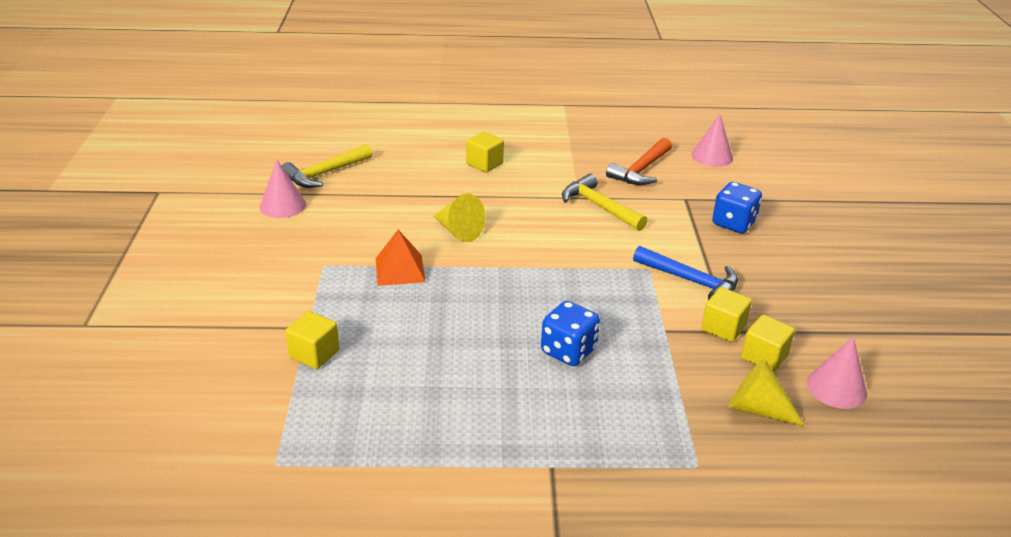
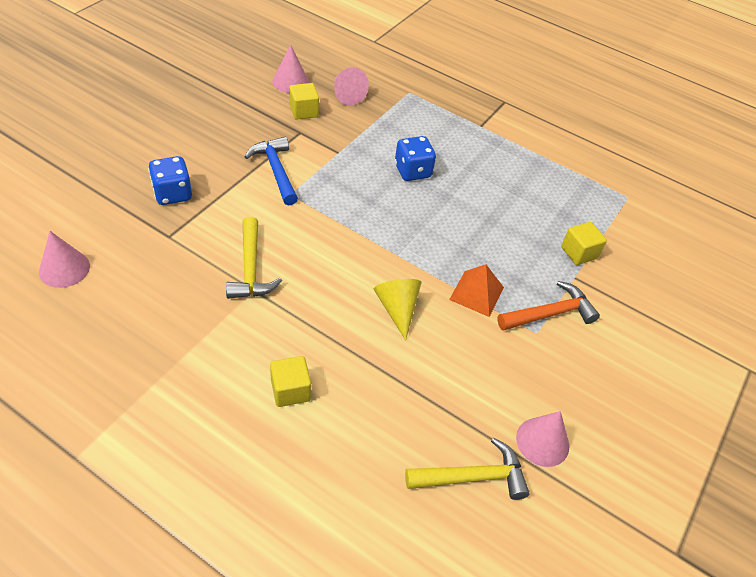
camera: 150 degrees left, 15 degrees up
(641, 170) = (155, 290): orange hammer -> orange hammer (550, 313)
(723, 328) = (302, 135): yellow cube -> none
(757, 409) = (346, 95): yellow cone -> pink cone

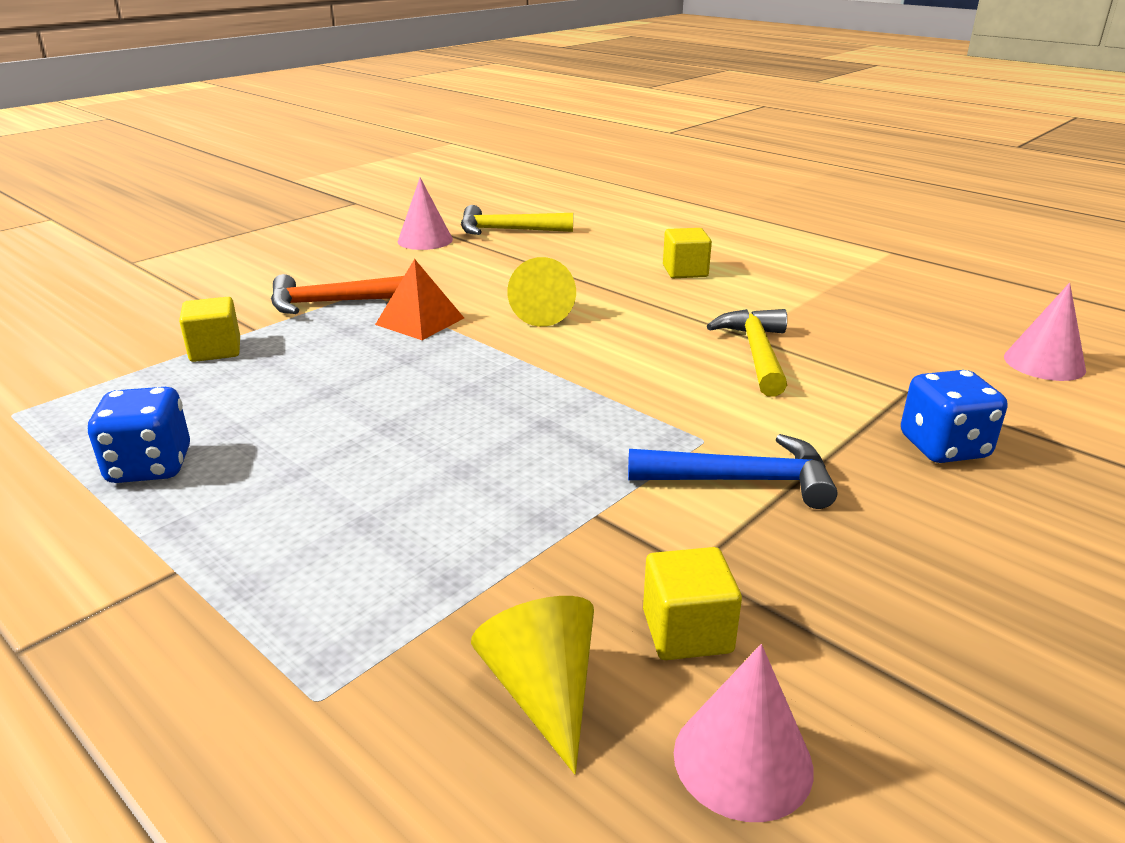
camera: 165 degrees left, 20 degrees down
(276, 170) = (742, 481): blue hammer -> blue hammer turned 75 degrees counterclockwise
(346, 95) = (543, 691): pink cone -> yellow cone
(412, 171) = (433, 470): blue dice -> blue dice (150, 466)

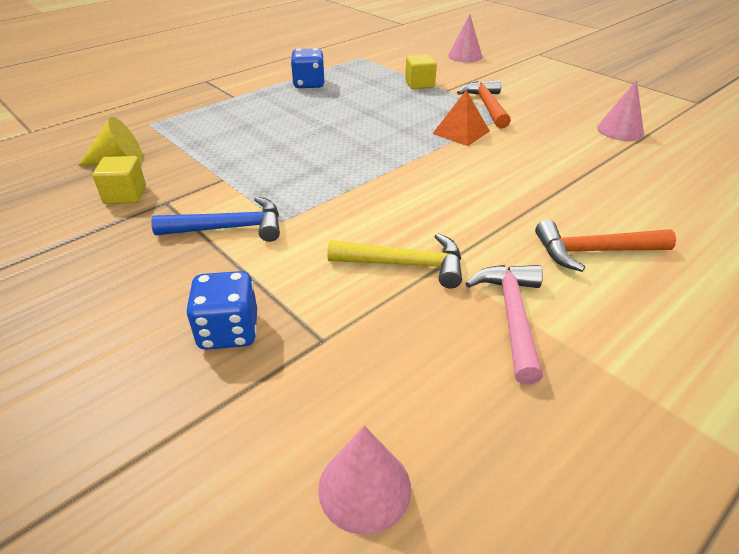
camera: 95 degrees right, 10 degrees up
(507, 230) = (665, 164): yellow hammer -> none
(541, 313) = (478, 173): yellow cone -> none
(685, 271) = (594, 251): yellow cube -> orange hammer
(742, 481) = (230, 228): blue hammer -> blue hammer turned 105 degrees counterclockwise
(742, 760) = (52, 199): pink cone -> pink cone (465, 56)
(804, 307) = (512, 316): none -> pink hammer

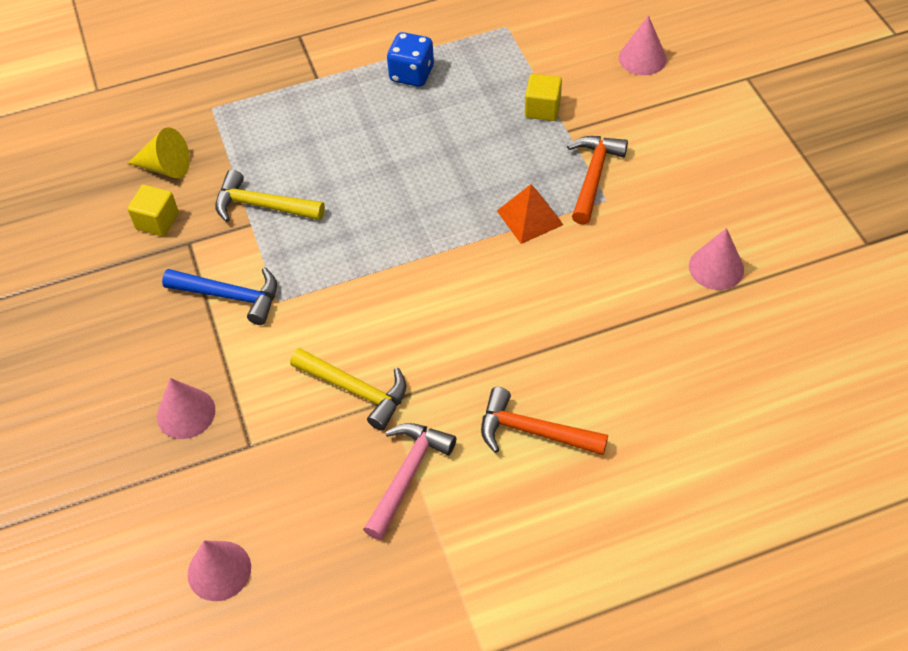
camera: 25 degrees right, 15 degrees up
(227, 166) = (262, 205): none -> yellow hammer
(228, 331) = (186, 413): blue dice -> pink cone

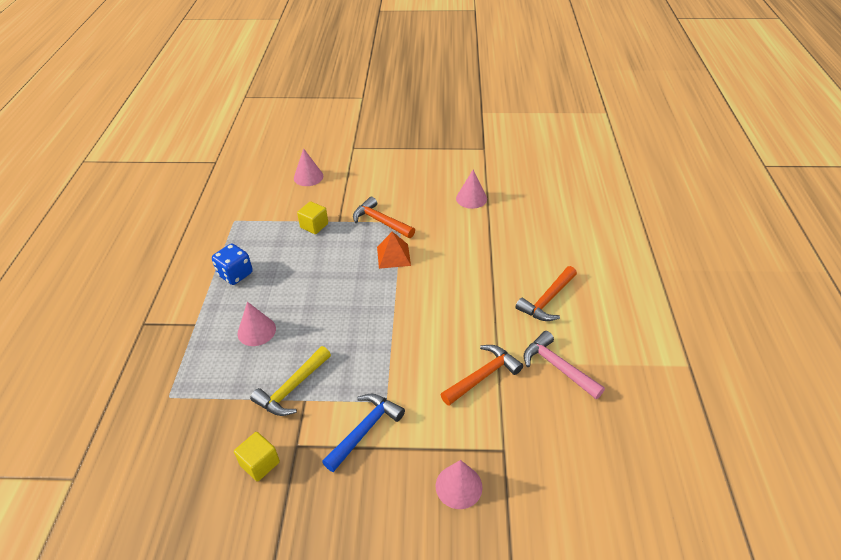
camera: 70 degrees left, 10 degrees down
(166, 167) = (206, 444): yellow cone -> none
(219, 570) = (601, 495): pink cone -> pink cone (256, 331)
(356, 390) = (483, 376): yellow hammer -> orange hammer

